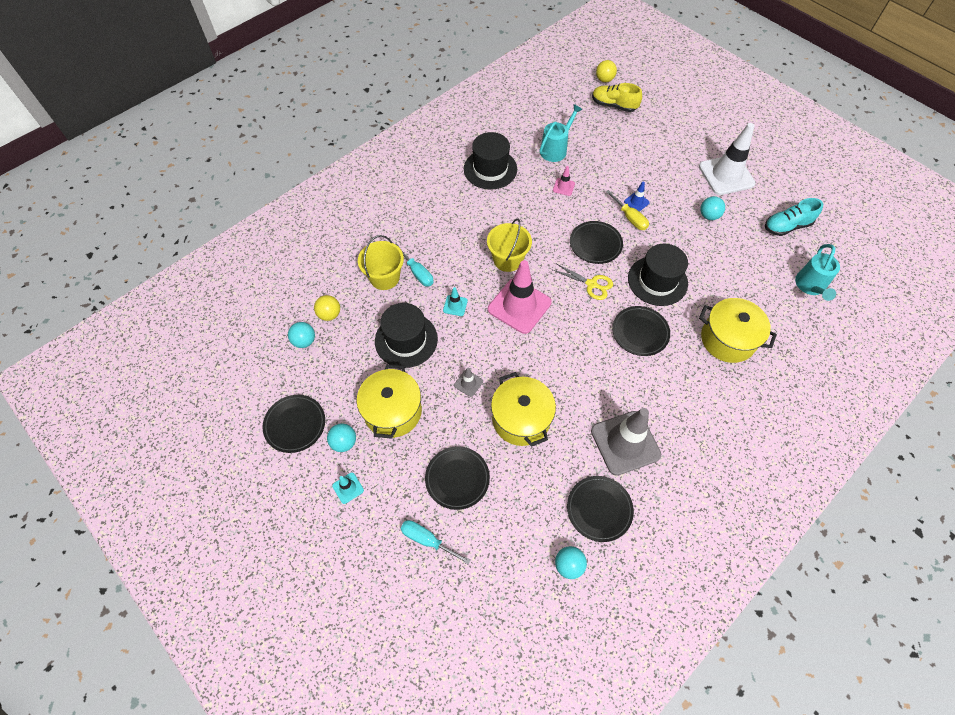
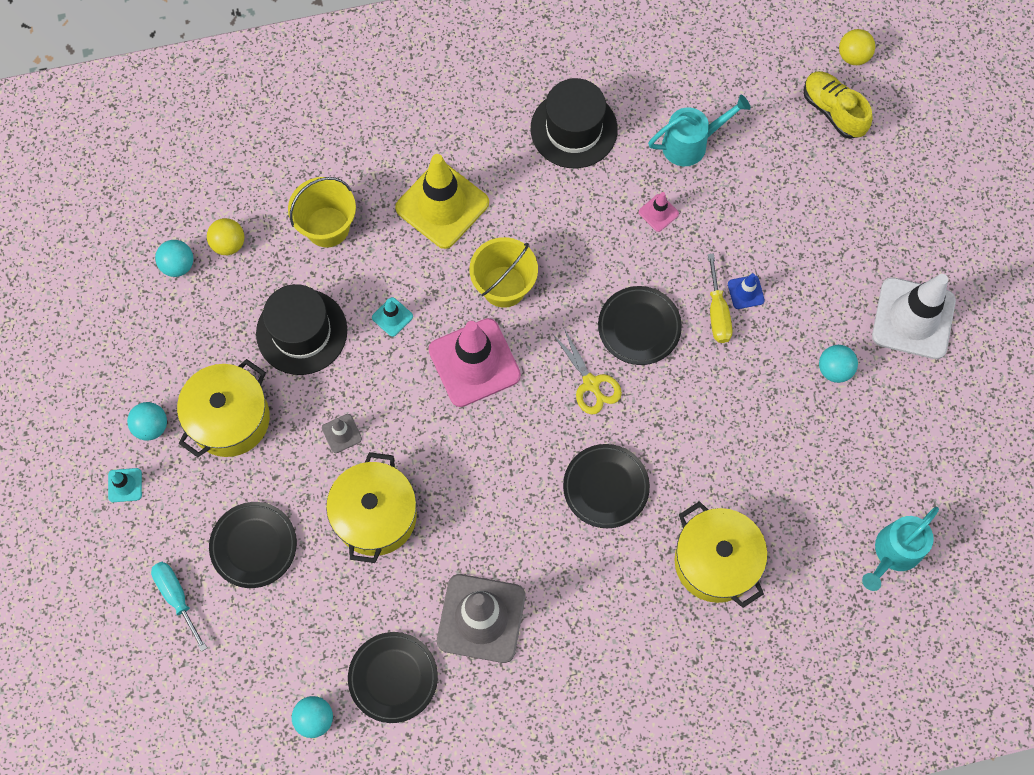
camera: 30 degrees right, 10 degrees up
(295, 424) = (108, 372): black plate -> none
(417, 273) = (373, 242): turquoise screwdriver -> none
(444, 236) = (442, 205): none -> yellow traffic cone
(657, 281) = (684, 427): black hat -> none
(787, 226) = (936, 447): turquoise shoe -> none

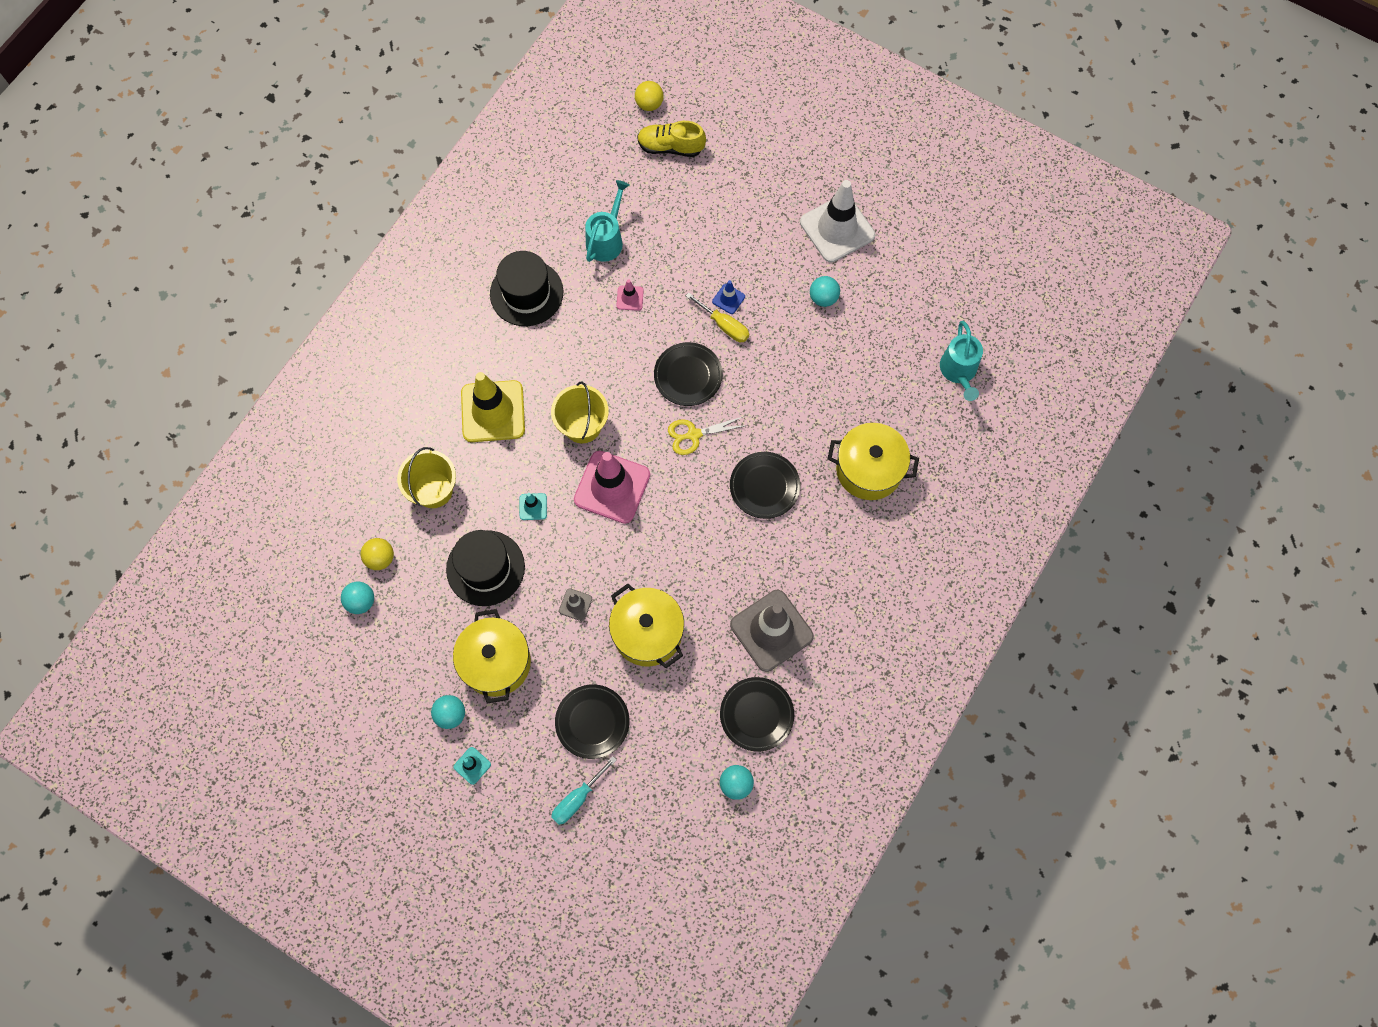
camera: 45 degrees left, 0 degrees up
(177, 597) = (577, 798): turquoise screwdriver -> turquoise screwdriver turned 60 degrees counterclockwise
(591, 383) = (694, 435): yellow scissors -> yellow scissors turned 150 degrees clockwise

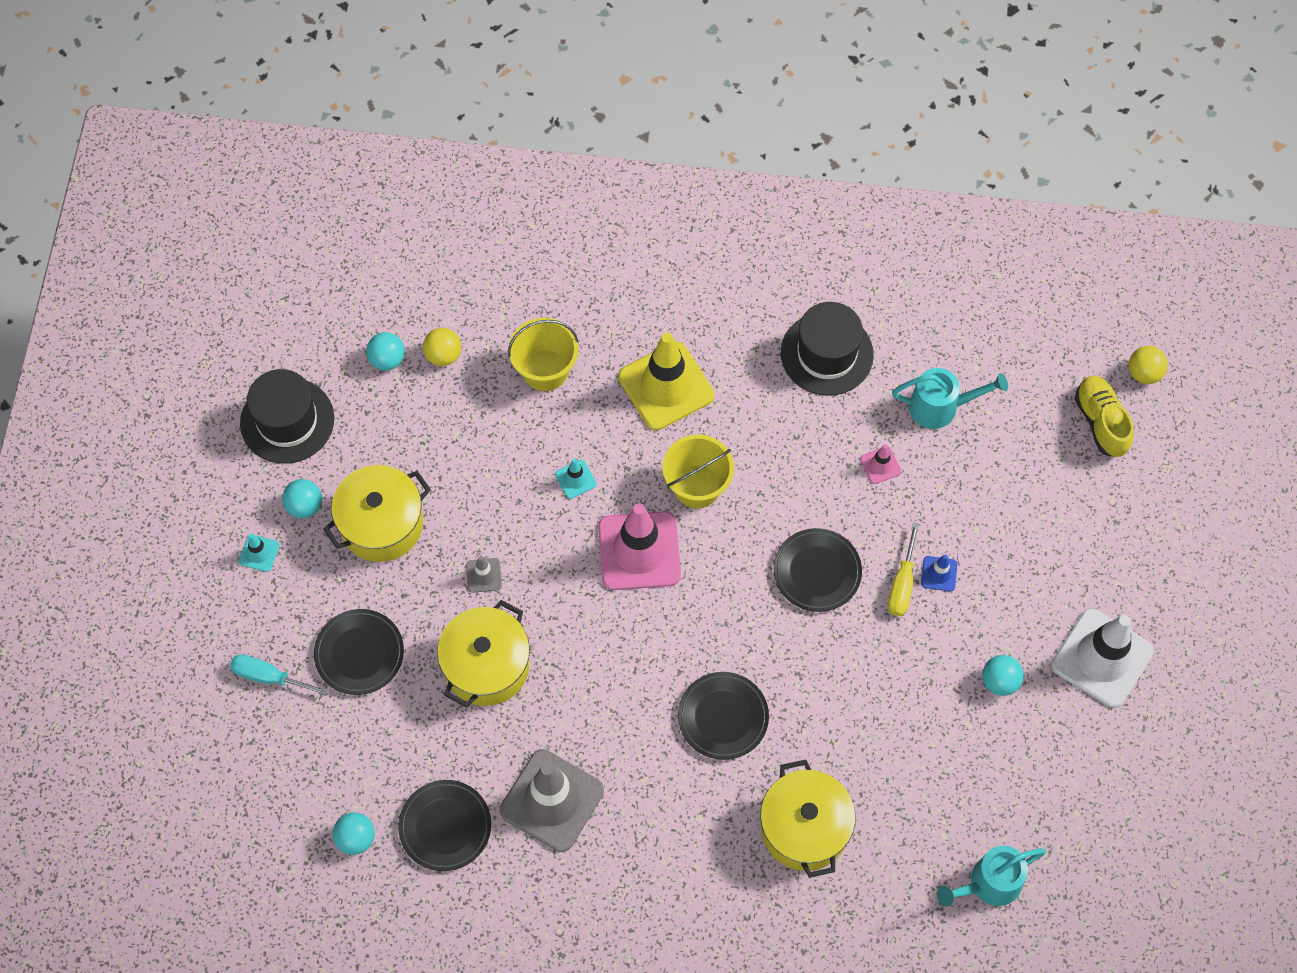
camera: 65 degrees right, 5 degrees down
(485, 568) = (482, 464): black hat -> black hat (287, 421)
(694, 435) = (747, 611): yellow scissors -> none

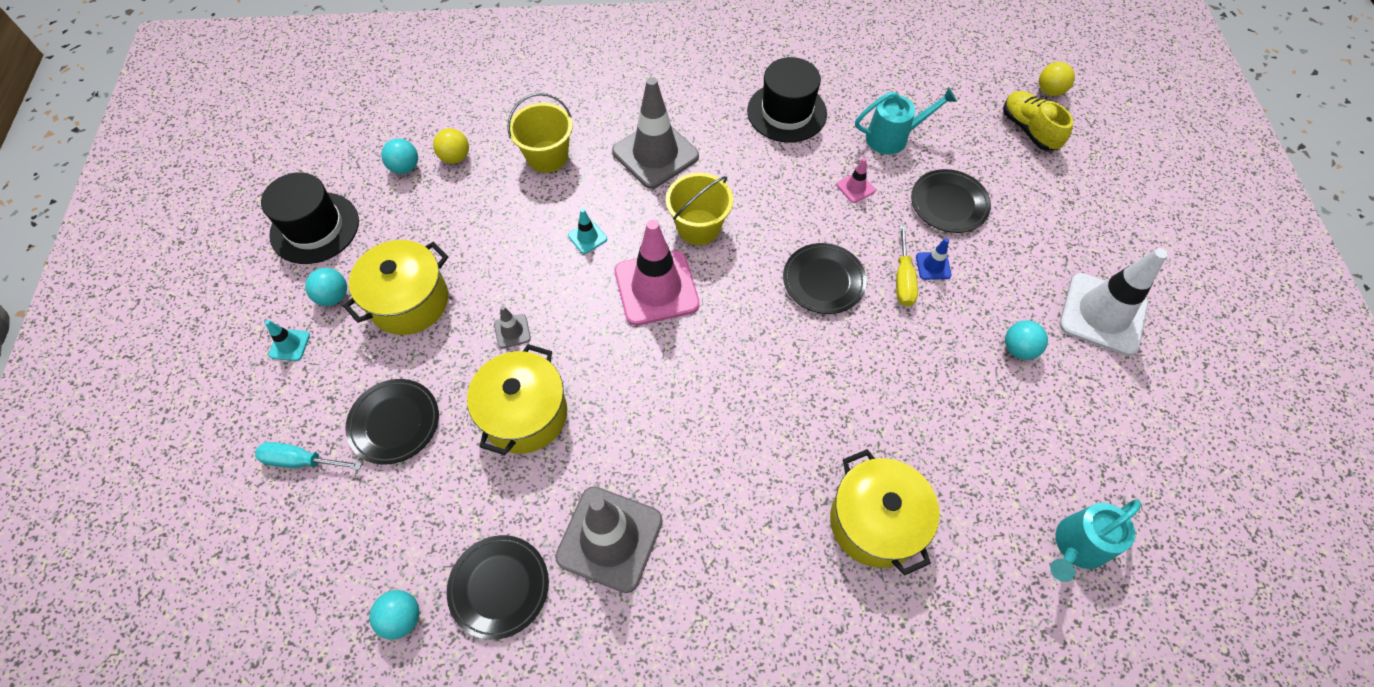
camera: 10 degrees left, 5 degrees down
(666, 386) = (655, 154): yellow traffic cone -> grey traffic cone
(723, 717) = (767, 425): black plate -> black plate (949, 204)

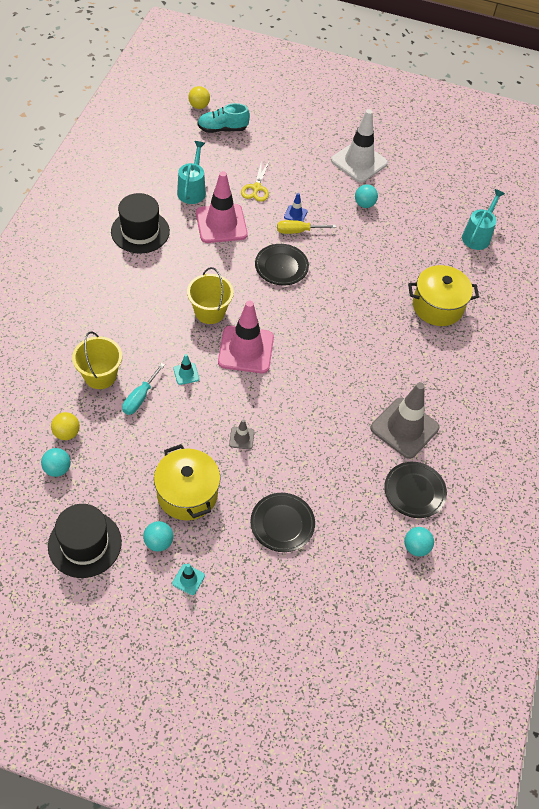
camera: 75 degrees left, 5 degrees down
(301, 461) = (287, 587): turquoise screwdriver -> turquoise screwdriver (140, 398)
(524, 414) = (307, 448): yellow pot -> none
(655, 154) = (135, 313): grey traffic cone -> none
(855, 187) = (221, 224): pink traffic cone -> pink traffic cone, size x2.33
(903, 279) = (298, 231): yellow screwdriver -> yellow screwdriver turned 150 degrees clockwise
(949, 204) = (256, 188): black plate -> yellow scissors
(1029, 130) = (222, 129): yellow shoe -> turquoise shoe
(1076, 547) = (478, 235): turquoise watering can -> turquoise watering can turned 135 degrees counterclockwise

